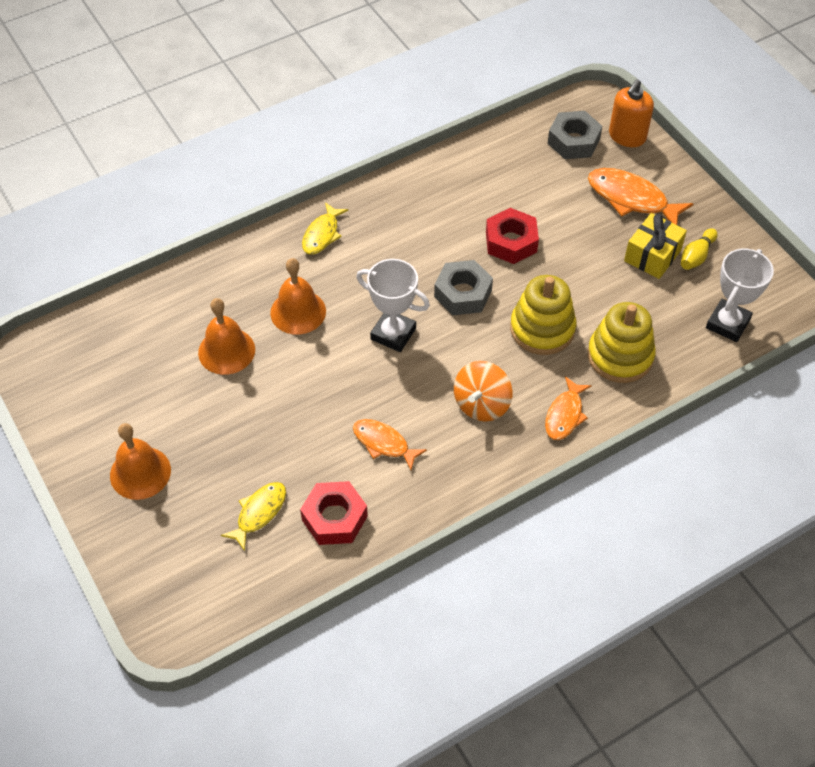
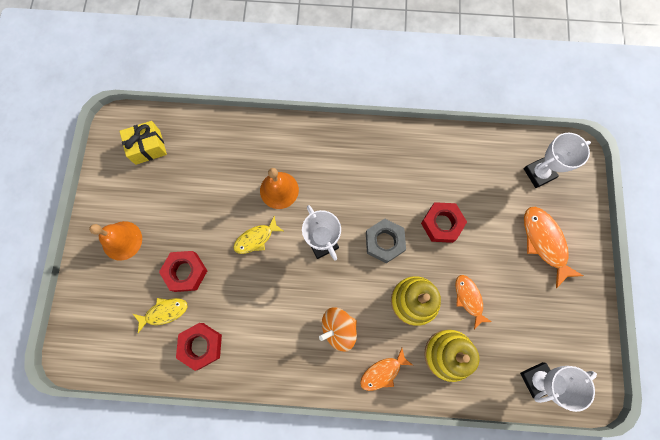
camera: 35 degrees right, 20 degrees up
(226, 351) = (221, 190): orange bell -> none
(251, 457) = (185, 272): none -> red nut
(322, 234) = (331, 144): yellow fish -> yellow fish (256, 238)
(384, 443) = (263, 315): orange fish -> orange fish (469, 299)
(573, 141) = (539, 173): grey nut -> white trophy
(627, 136) = (578, 192): orange soap dispenser -> none
(652, 255) = (526, 294): yellow gift -> yellow gift (148, 147)
(696, 256) = (555, 315): yellow bowling pin -> none

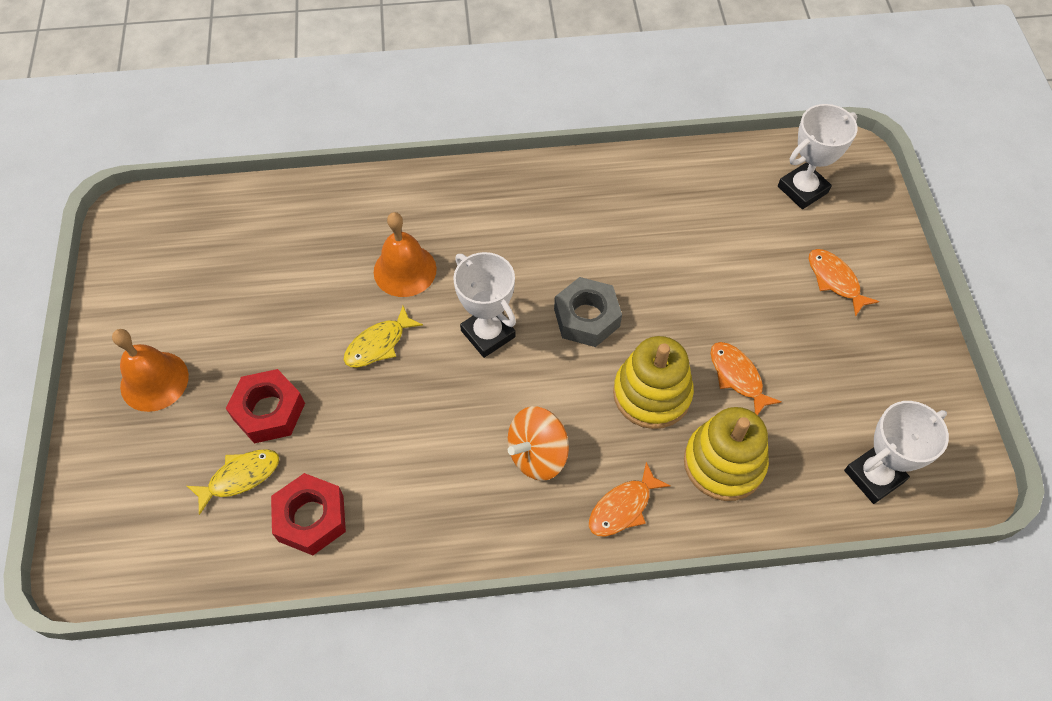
camera: 10 degrees left, 15 degrees down
(148, 147) = (181, 241): yellow gift -> none
(441, 224) = (671, 279): red nut -> none
(544, 242) = (835, 280): orange fish -> orange fish, size x0.64

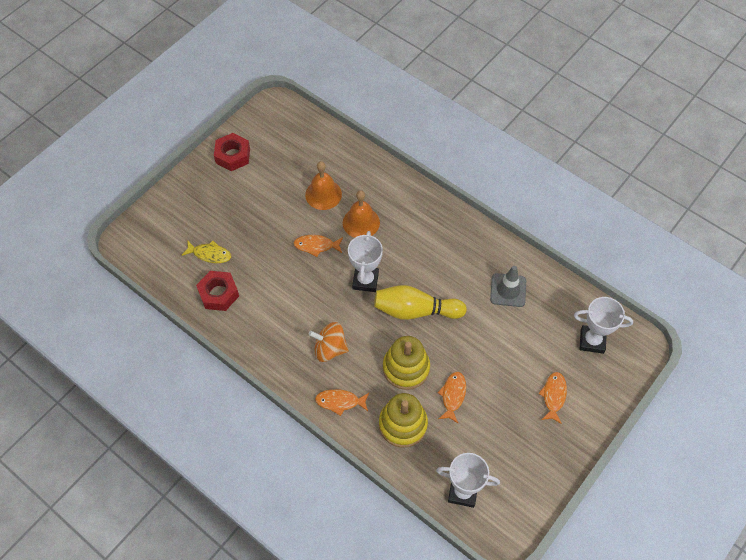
camera: 45 degrees right, 0 degrees up
(154, 381) = (217, 187): orange bell -> orange bell (323, 194)
(269, 411) = (246, 237): red nut -> red nut (233, 155)
(378, 344) = (316, 246): yellow fish -> orange fish
(586, 318) = (415, 311): grey nut -> yellow bowling pin
(659, 208) = (508, 290): none -> grey traffic cone

